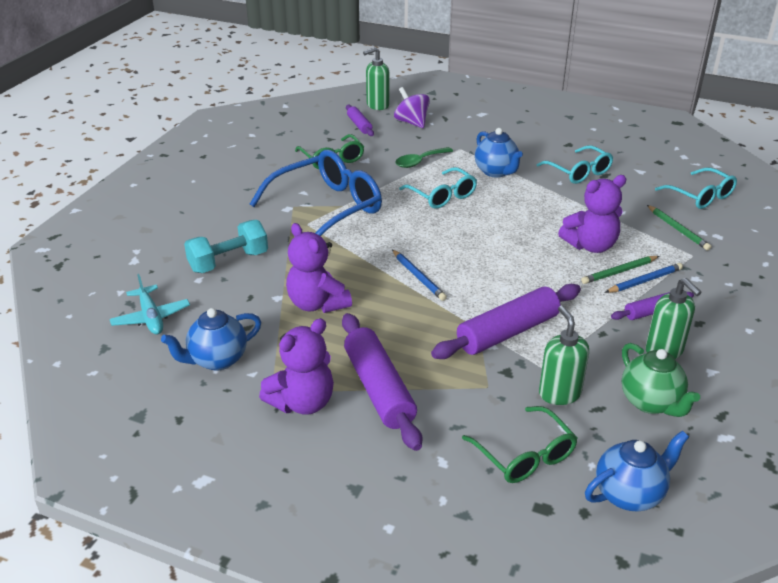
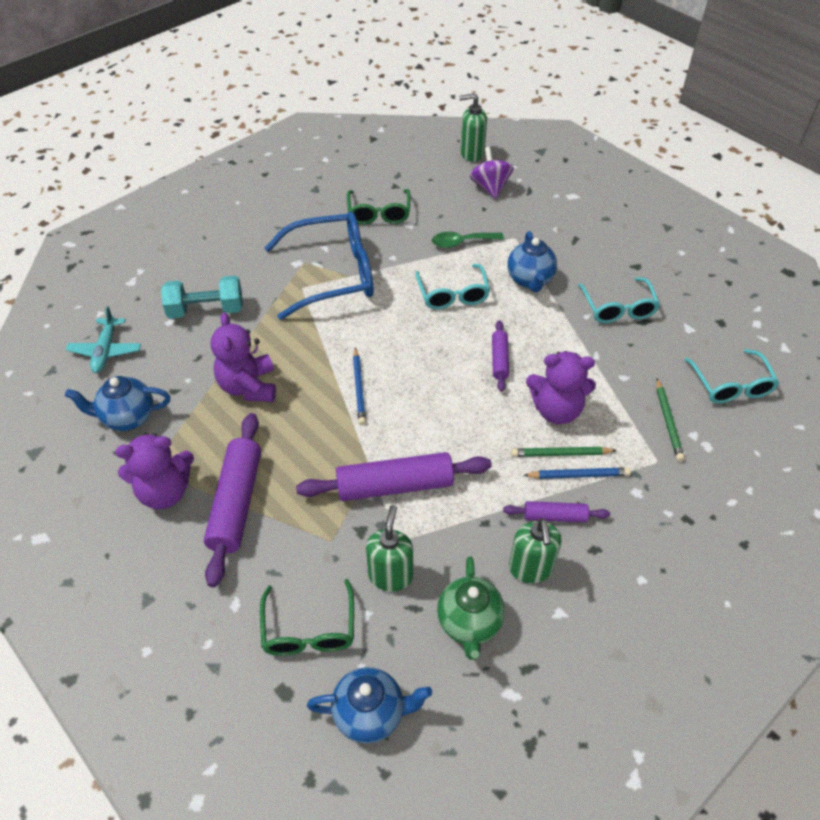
camera: 25 degrees right, 15 degrees up
(359, 125) = (435, 176): purple rolling pin -> purple rolling pin (499, 360)

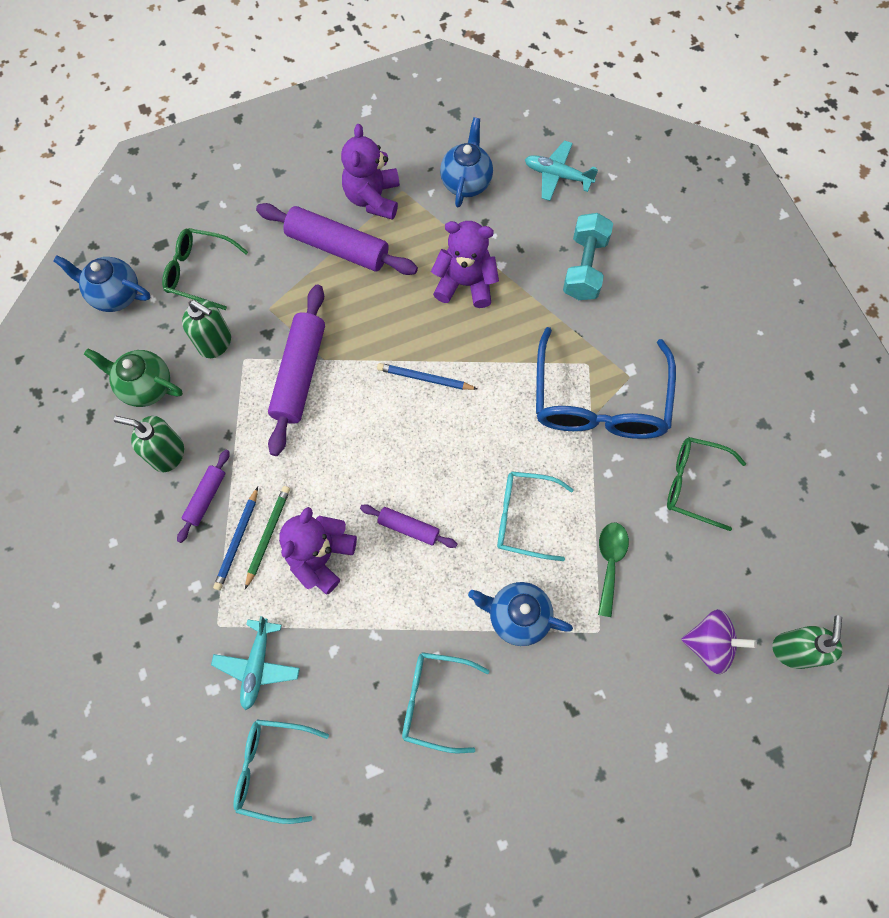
camera: 110 degrees right, 20 degrees up
(370, 714) = (115, 295): blue teapot -> blue teapot turned 90 degrees clockwise
(668, 422) = (257, 665): green pencil -> turquoise plane

